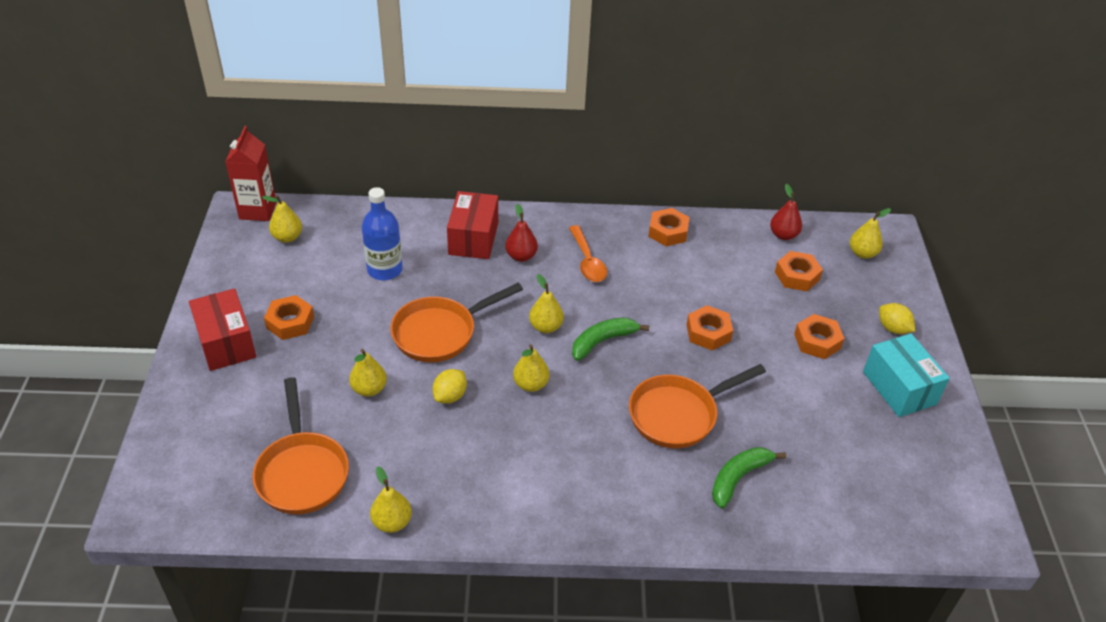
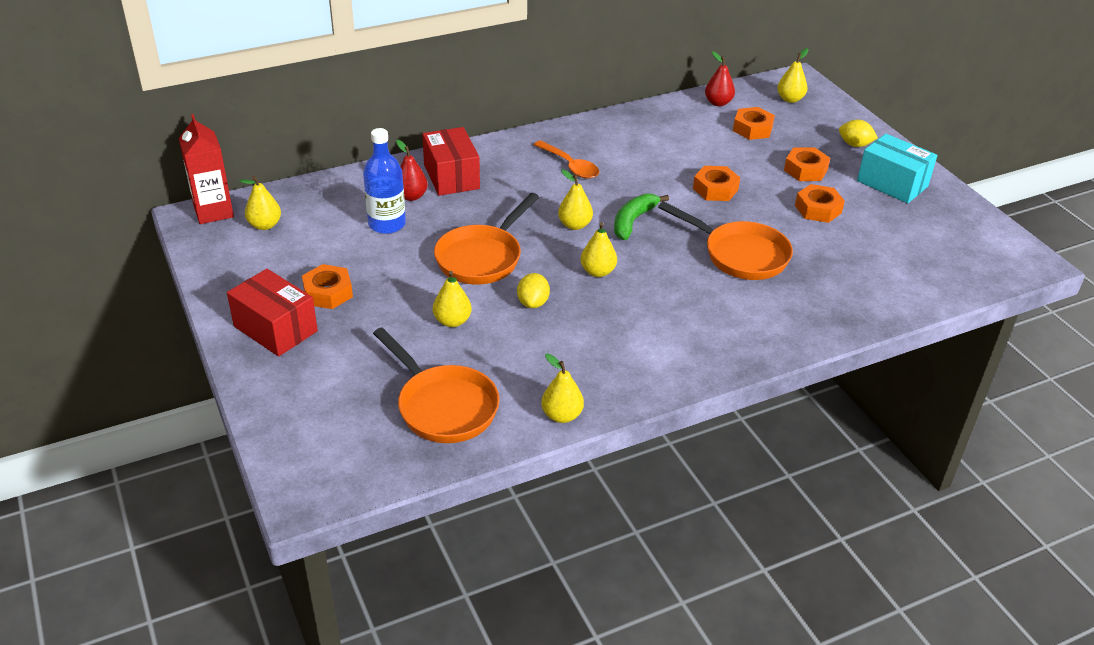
camera: 25 degrees left, 5 degrees down
(521, 256) = (507, 178): red pear -> red pear (411, 196)
(668, 232) = (621, 126): orange nut -> orange nut (818, 209)
(678, 415) = (740, 255): orange pan -> orange pan turned 90 degrees counterclockwise
(738, 478) = (824, 284): green banana -> none

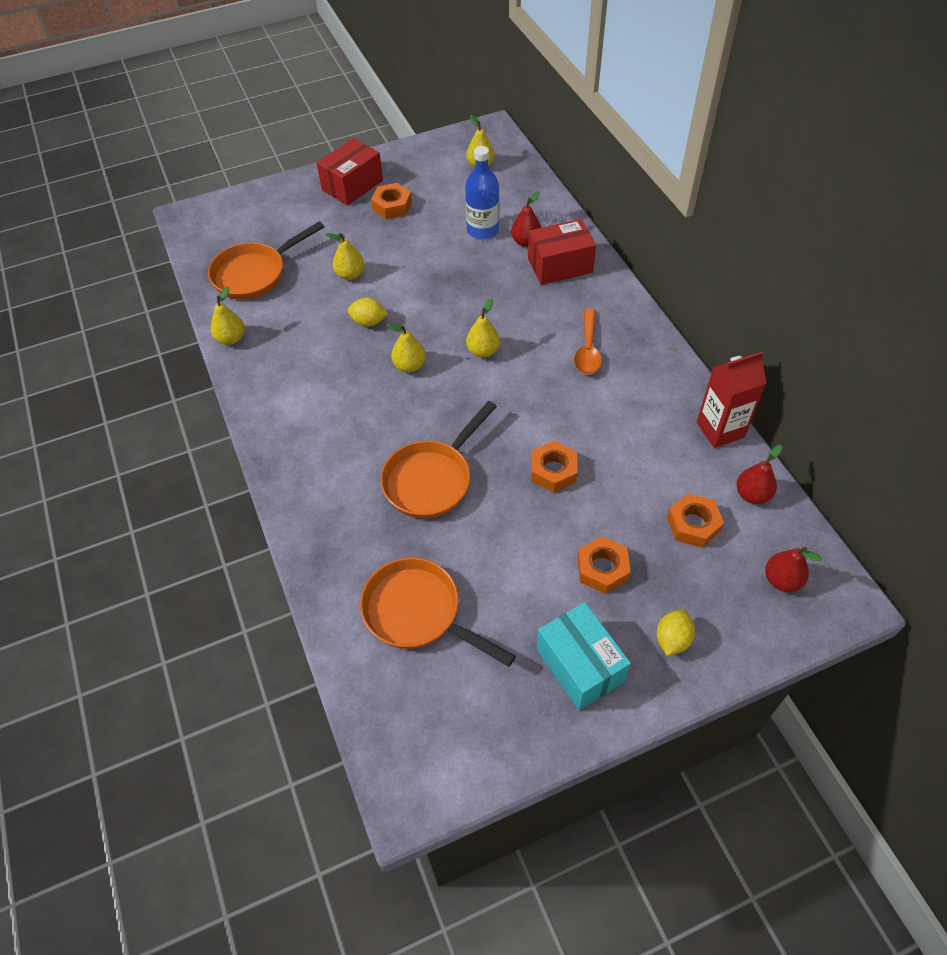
camera: 95 degrees right, 15 degrees up
(213, 212) = (498, 138): red carton -> red carton (720, 430)
(482, 258) = (433, 289): orange pan -> orange pan (418, 613)
(570, 166) = (587, 350): orange spoon -> orange spoon turned 45 degrees counterclockwise
(633, 221) = (490, 395): green banana -> none
(790, 99) = (782, 580): yellow pear -> red pear
(818, 209) = (518, 567): orange nut -> none
(892, 183) = (579, 665): turquoise box -> turquoise box turned 75 degrees counterclockwise

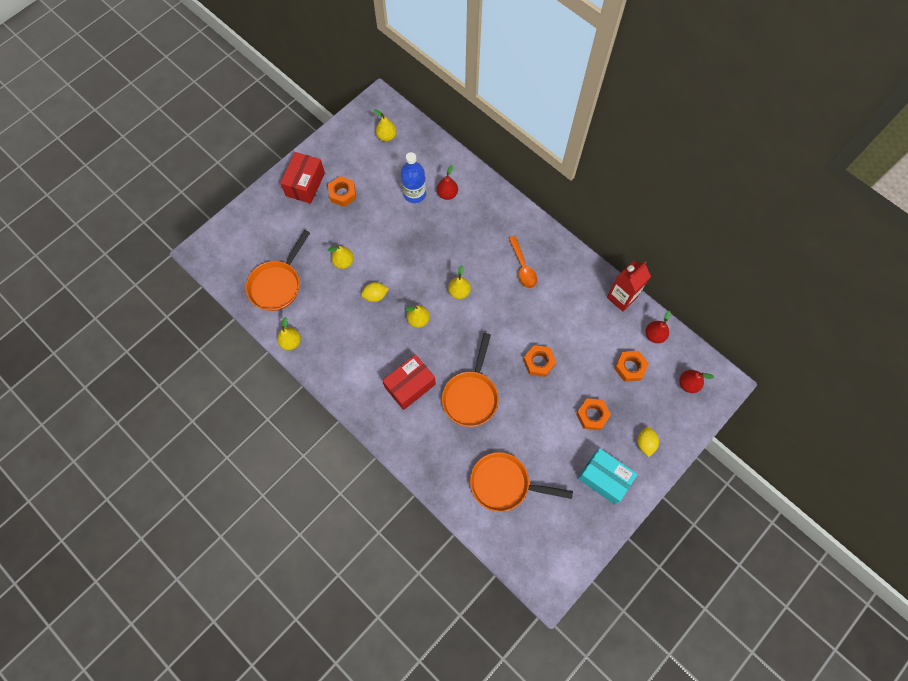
camera: 25 degrees left, 15 degrees up
(560, 265) = (478, 206): red box -> red box (410, 386)

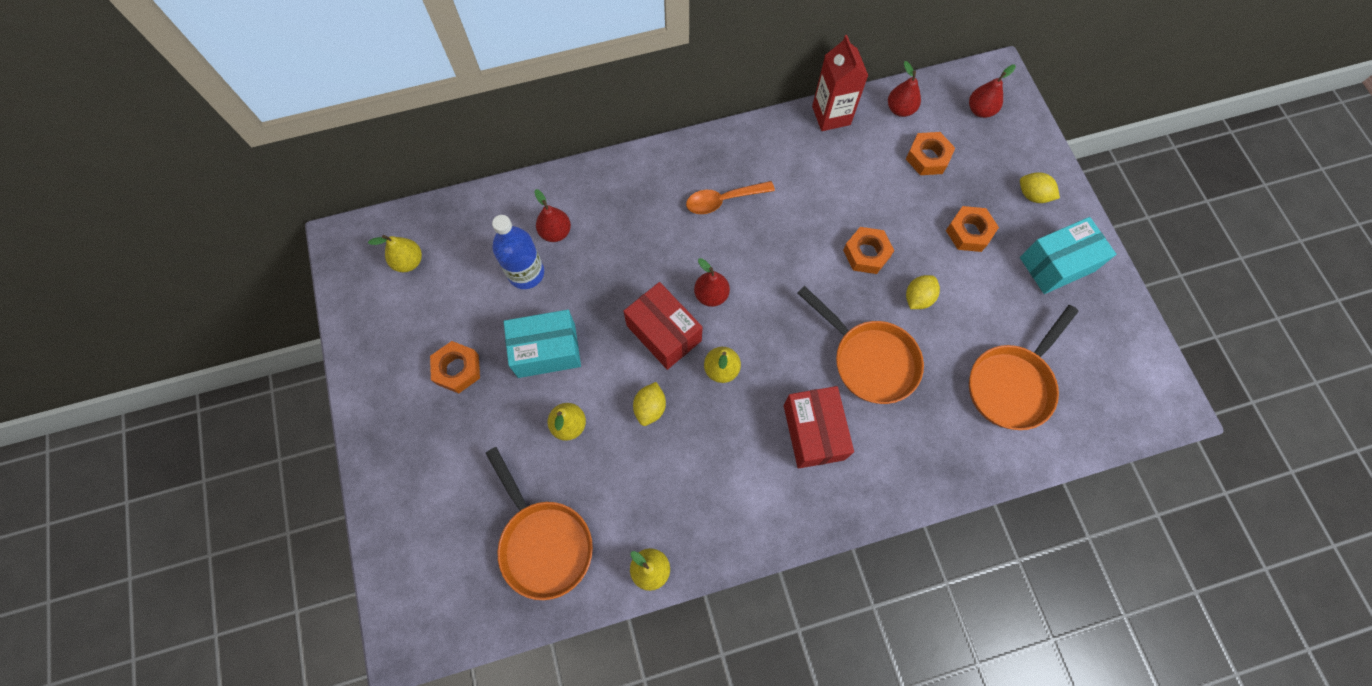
camera: 60 degrees left, 0 degrees up
(305, 184) = (403, 415): red box -> red box (663, 333)
(377, 228) = (546, 350): none -> turquoise box
(459, 292) = (711, 295): yellow pear -> red pear
(522, 267) = (723, 200): orange spoon -> orange spoon turned 150 degrees clockwise
(528, 405) = (918, 298): none -> yellow lemon

